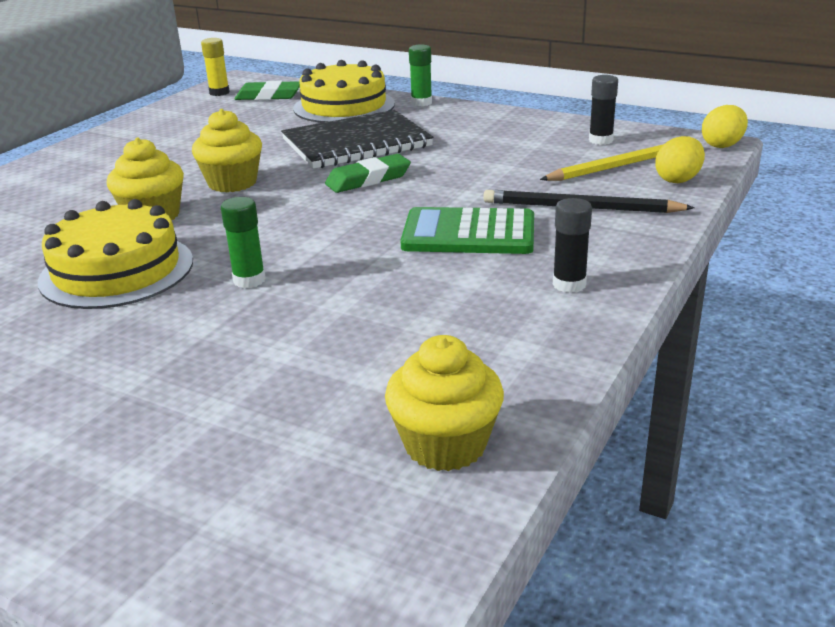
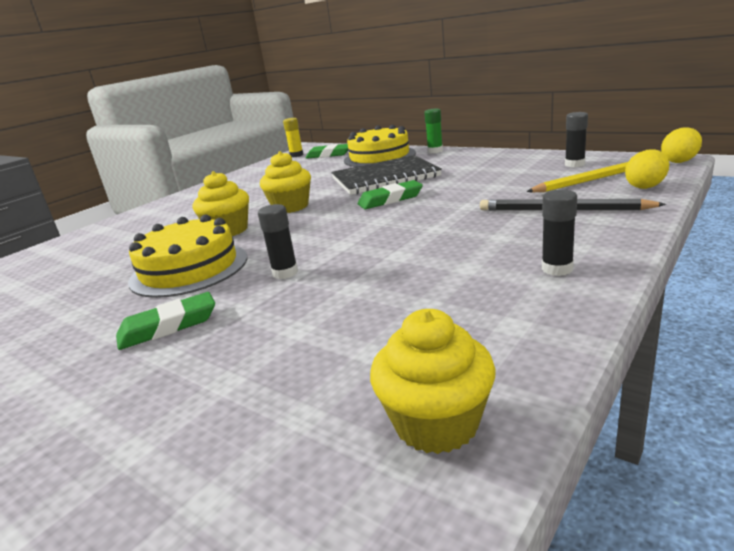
camera: 10 degrees right, 5 degrees down
(118, 346) = (168, 326): none -> green eraser
(249, 280) = (285, 273): green glue stick -> black glue stick
(469, 233) = (467, 232): green calculator -> none

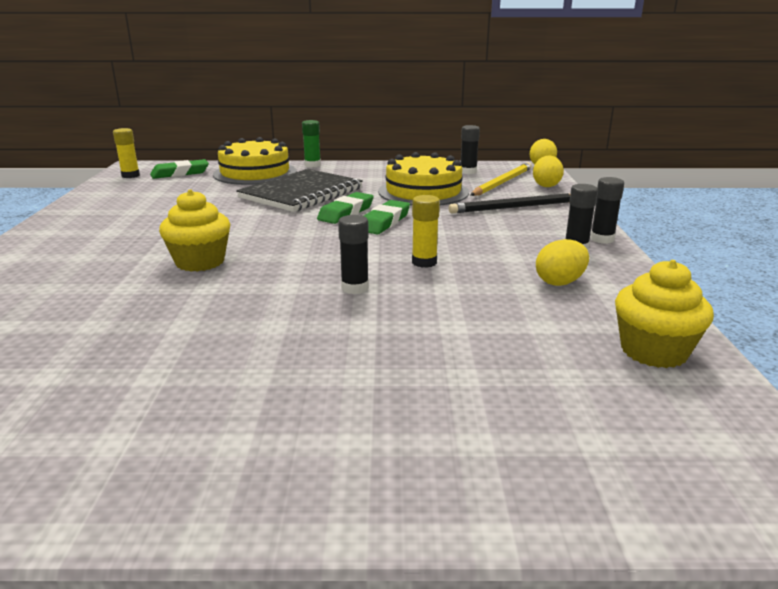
camera: 40 degrees left, 0 degrees up
(168, 326) = (315, 355): green eraser -> green eraser (384, 222)
(189, 269) = (226, 304): yellow cake -> yellow cake (423, 192)
(290, 207) = (237, 230): yellow cupcake -> none
(376, 258) = (424, 262): none -> yellow glue stick
(470, 307) = (560, 282): none -> yellow egg
(609, 263) = (602, 239): none -> black glue stick

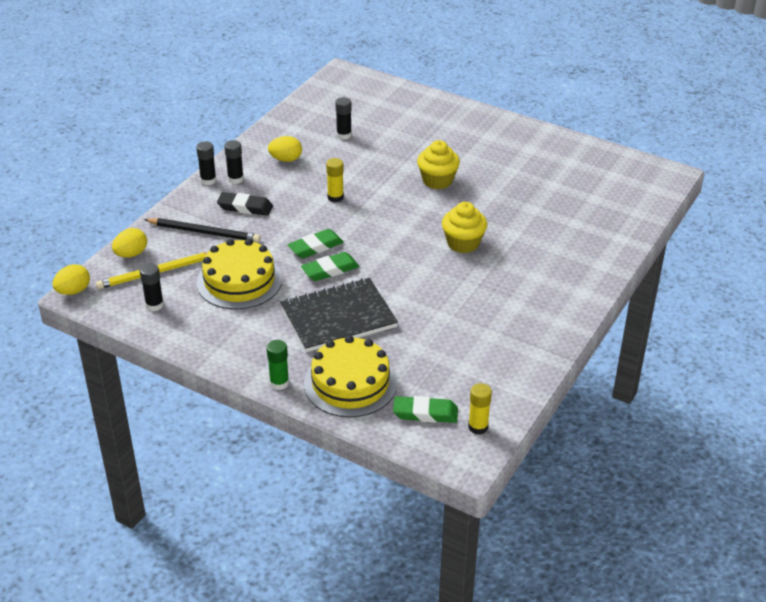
camera: 150 degrees left, 15 degrees up
(355, 288) = (391, 191): black glue stick -> black glue stick (344, 135)
(513, 230) = (245, 207): none -> black eraser
(653, 351) = (306, 117): yellow cupcake -> yellow cupcake (437, 180)

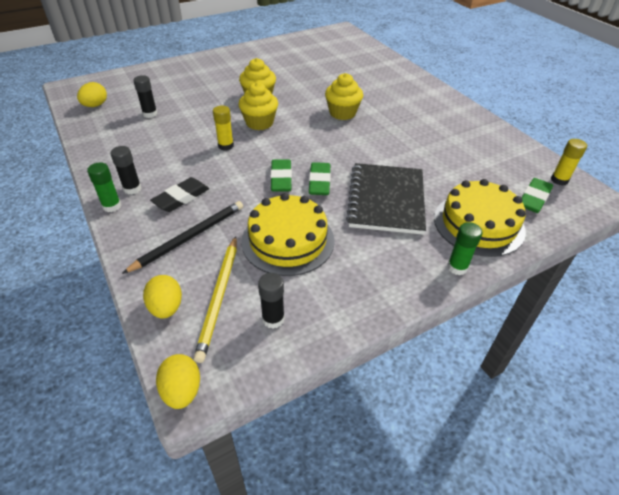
camera: 60 degrees left, 5 degrees up
(208, 180) = (112, 206): black glue stick -> green glue stick
(286, 159) = (142, 152): yellow egg -> yellow egg (95, 105)
(391, 200) = (259, 123): none -> yellow cupcake

